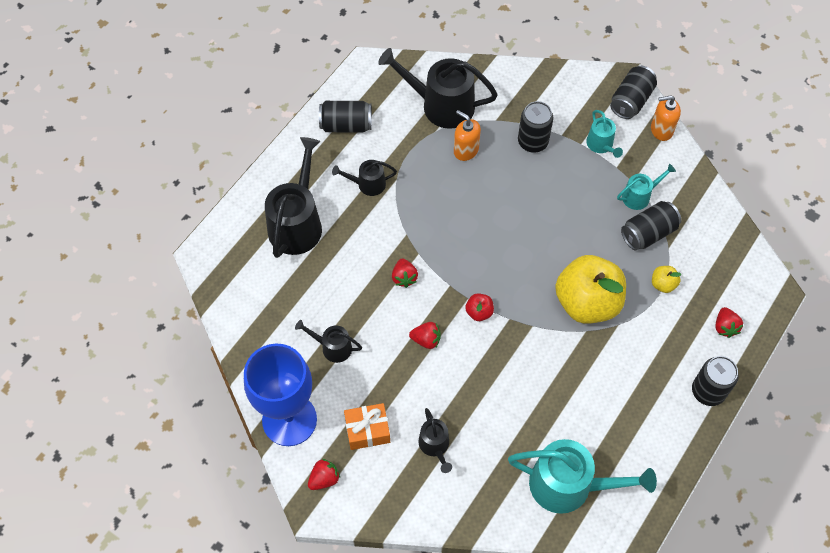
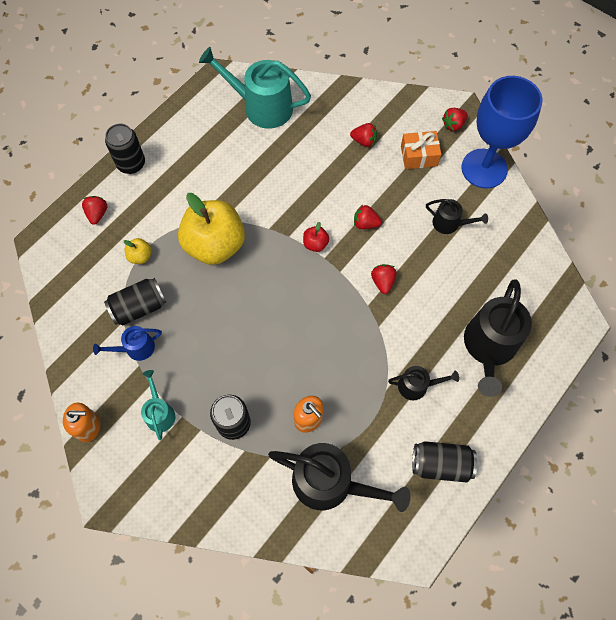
camera: 175 degrees left, 5 degrees up
(435, 445) = (364, 141): black watering can -> red strawberry
(631, 101) = (110, 469): black can -> none
(639, 196) = (136, 348): turquoise watering can -> blue watering can

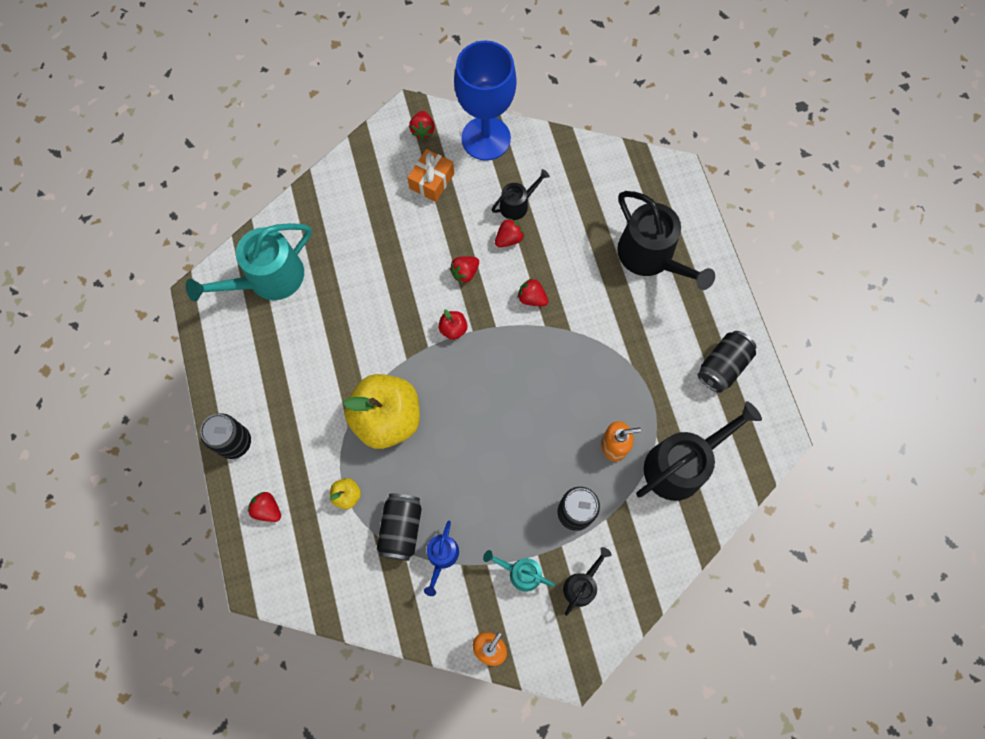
camera: 55 degrees left, 5 degrees up
(364, 141) = (379, 215): red strawberry -> red strawberry (509, 239)
(416, 386) = (645, 337): black watering can -> black watering can (582, 585)

